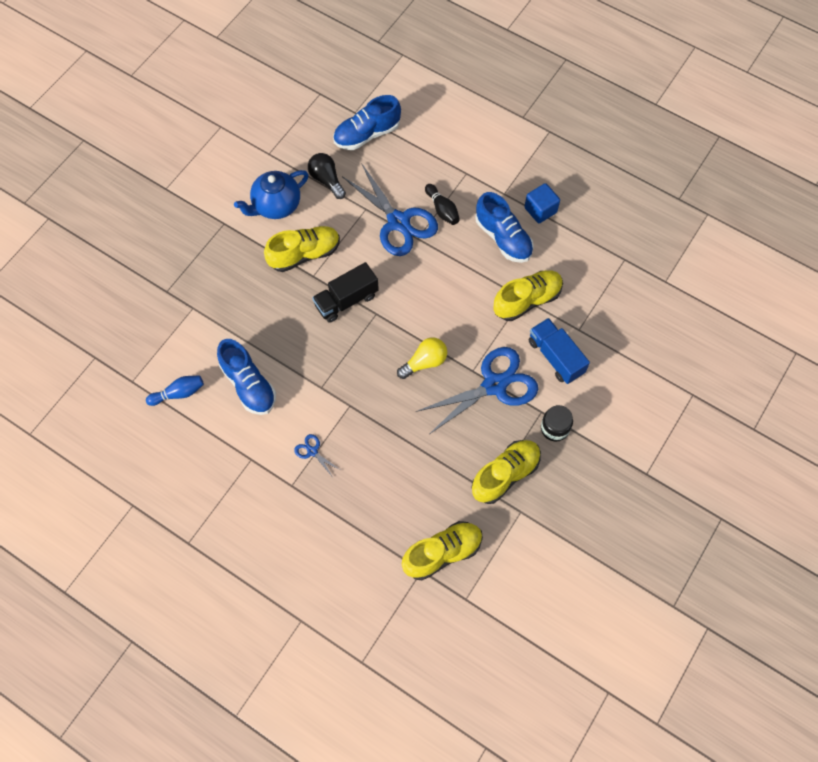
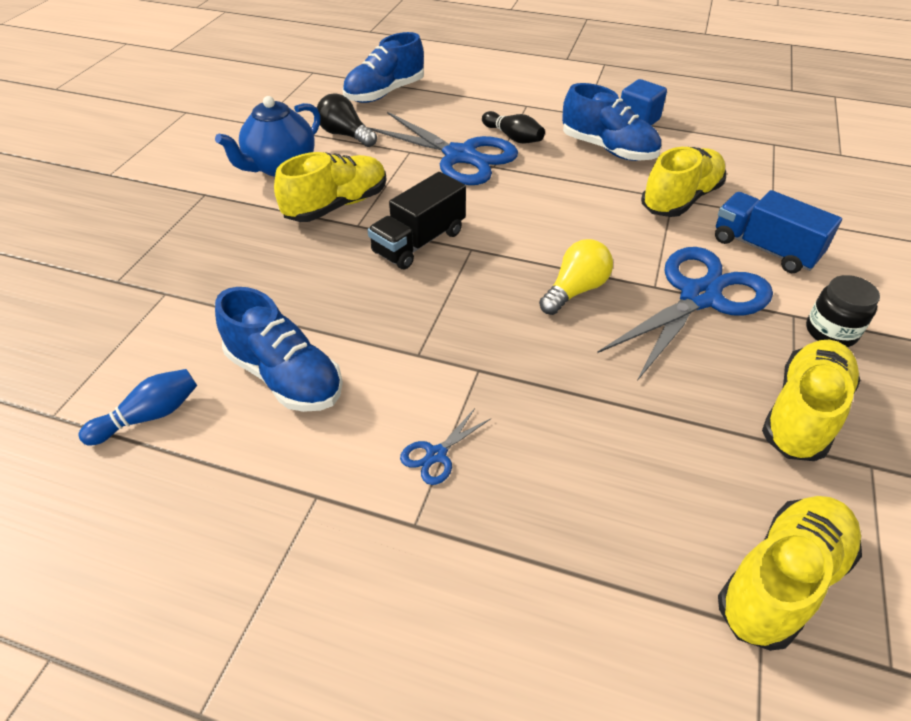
camera: 15 degrees left, 20 degrees down
(312, 451) = (436, 455): blue scissors -> blue scissors turned 75 degrees counterclockwise

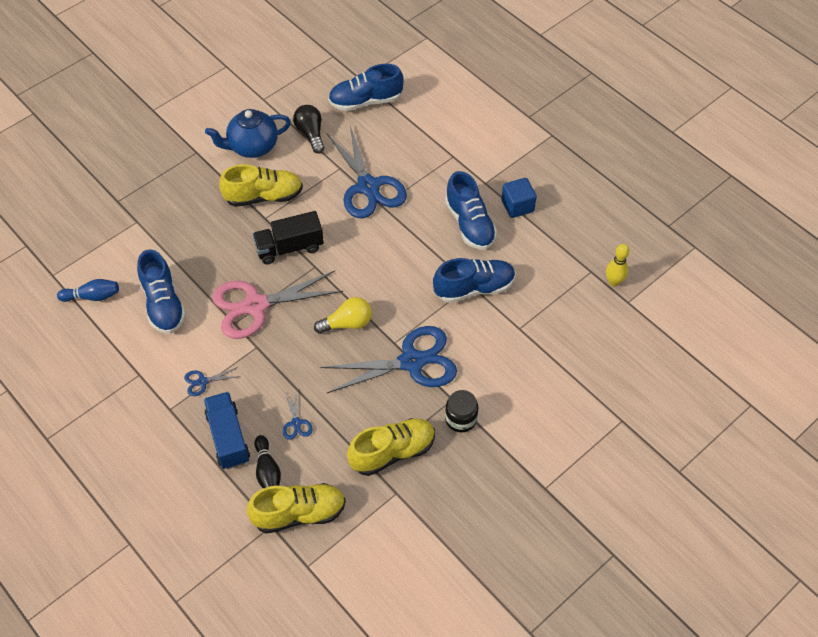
camera: 30 degrees right, 10 degrees up
(431, 321) = (256, 306): none -> pink scissors
(513, 137) = (416, 184): black bowling pin -> black bowling pin (267, 471)
(634, 443) = (296, 423): none -> blue scissors
(680, 199) = (474, 288): yellow shoe -> blue shoe
(764, 249) = (485, 349): blue truck -> blue truck (228, 437)
(806, 144) = (613, 282): none -> yellow bowling pin

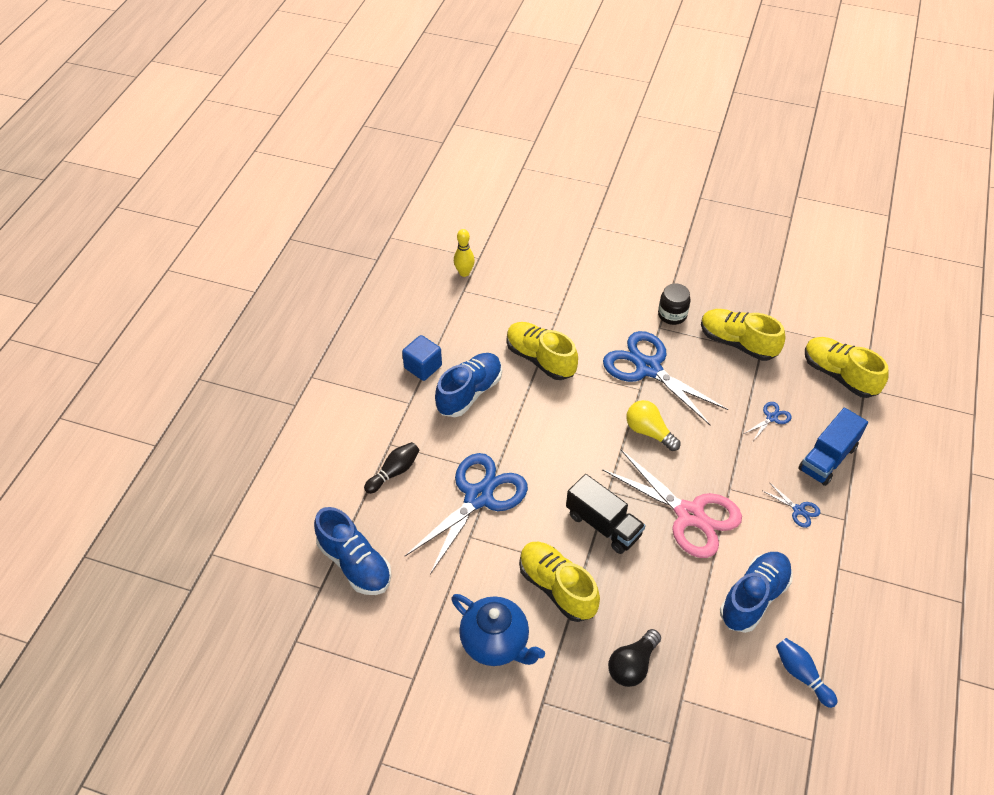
camera: 120 degrees left, 5 degrees down
(267, 471) = (827, 414): black bowling pin -> black bowling pin (394, 472)
(311, 134) = (439, 592): black light bulb -> black light bulb (632, 665)
(474, 288) = (540, 359): blue shoe -> yellow shoe

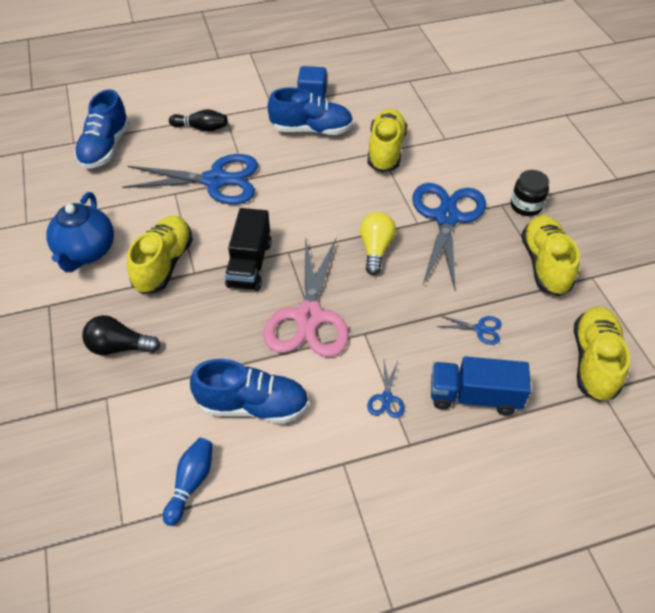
camera: 55 degrees right, 0 degrees up
(464, 273) = (427, 73): yellow bowling pin -> none

